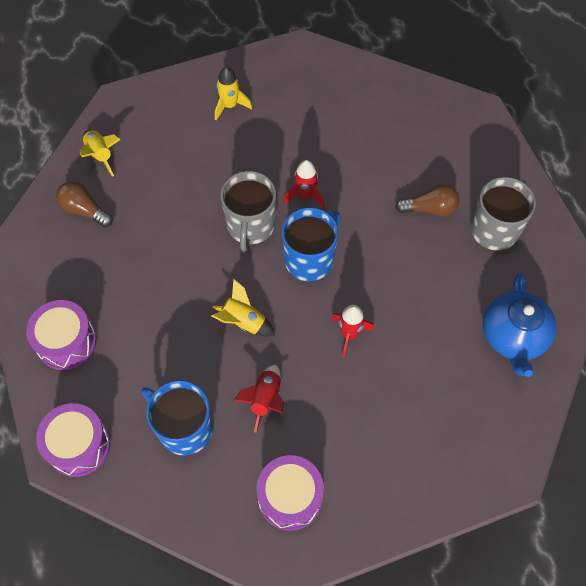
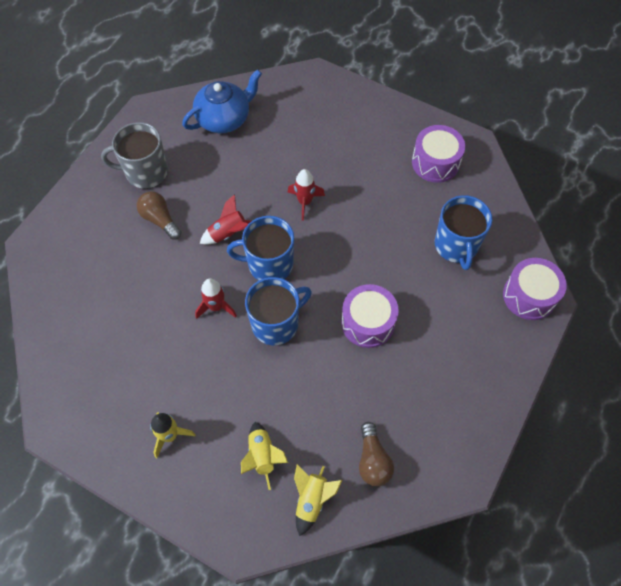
camera: 130 degrees left, 0 degrees up
(66, 342) = (479, 368): purple drum -> purple drum (368, 322)
(243, 322) = (355, 269): yellow rocket -> yellow rocket (262, 456)
(250, 226) = (276, 323): grey mug -> blue mug
(265, 399) = (393, 216): red rocket -> red rocket (228, 233)

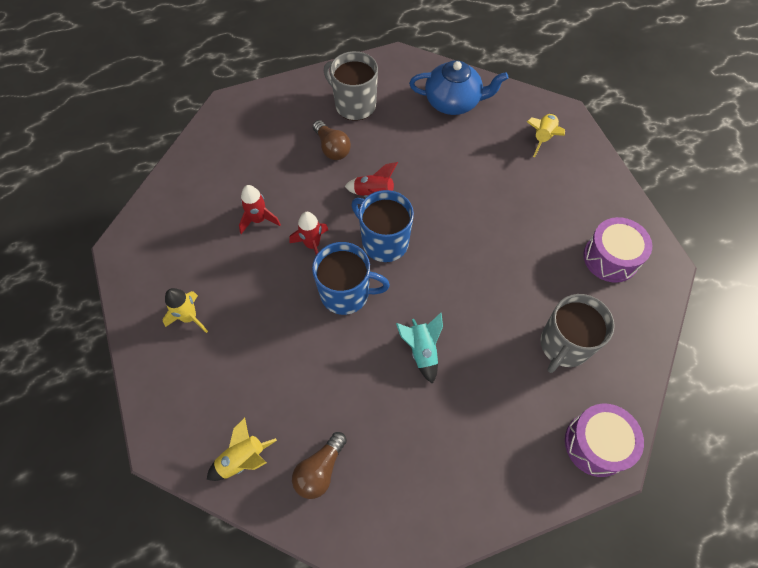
camera: 40 degrees right, 0 degrees up
(160, 220) = (332, 148): brown light bulb -> brown light bulb turned 150 degrees clockwise
(262, 456) = (239, 390): yellow rocket -> yellow rocket (543, 138)
(305, 202) = (459, 212): red rocket -> red rocket (258, 220)
(368, 322) = (422, 351): purple drum -> turquoise rocket
(456, 246) = (564, 345): blue mug -> grey mug

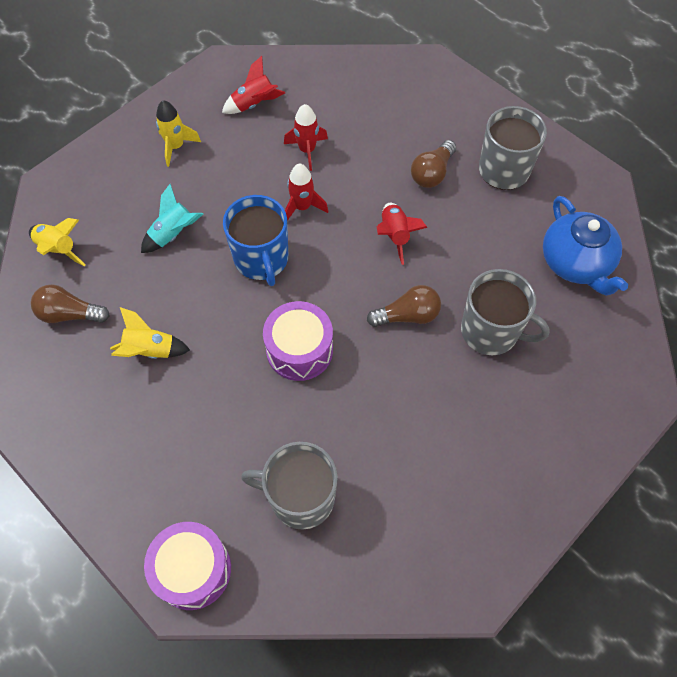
camera: 65 degrees right, 0 degrees up
(184, 239) = (254, 104): none -> red rocket
(384, 241) = (340, 268): blue mug -> none
(422, 351) = (228, 354): turquoise rocket -> turquoise rocket (173, 234)
(446, 215) = (407, 315): none -> brown light bulb
(483, 172) = (491, 331): none -> grey mug
(543, 138) = (586, 381): yellow rocket -> yellow rocket (150, 350)
(610, 258) = (448, 517): purple drum -> purple drum (299, 350)

